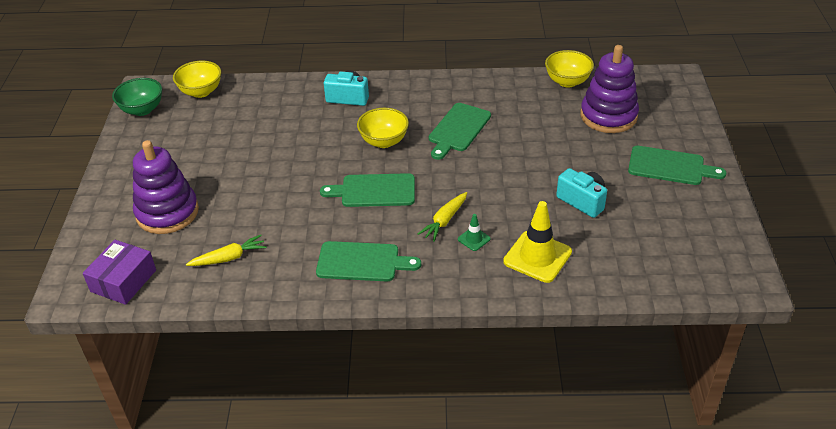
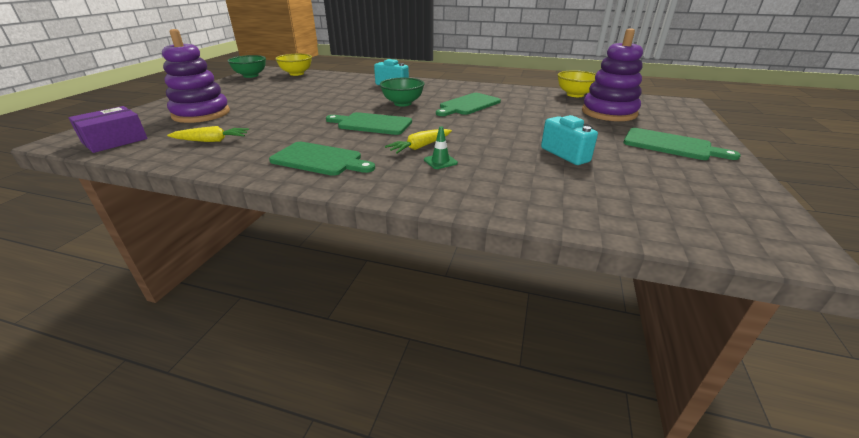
camera: 15 degrees right, 10 degrees down
(384, 141) = (402, 103): yellow bowl -> green bowl
(537, 257) = (501, 183): yellow traffic cone -> none

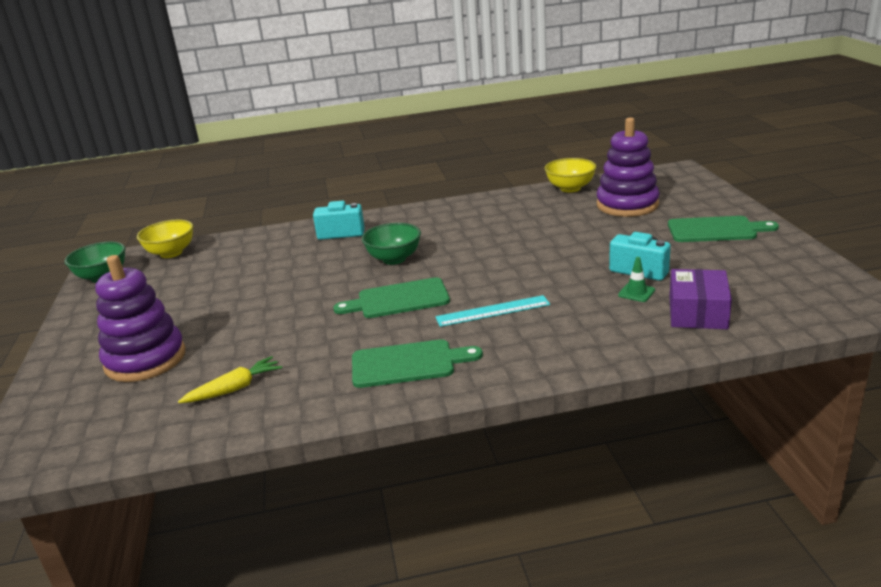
camera: 25 degrees left, 5 degrees down
(115, 140) = (93, 437): purple box -> purple box (697, 312)
(420, 147) = (492, 311): yellow carrot -> turquoise ruler
(440, 161) = (534, 320): green traffic cone -> green traffic cone (636, 292)
(468, 105) = (473, 238): green cutting board -> none

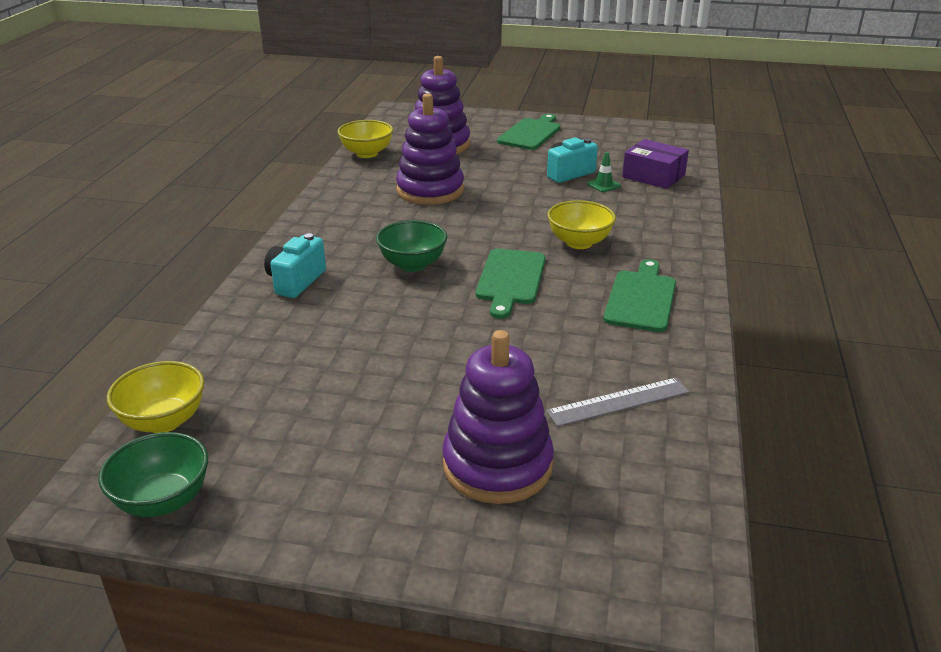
camera: 70 degrees left, 5 degrees up
(234, 389) = (619, 402): yellow carrot -> grey ruler
(492, 311) = (579, 242): turquoise ruler -> yellow bowl
(528, 228) = (430, 190): none -> purple stacking toy

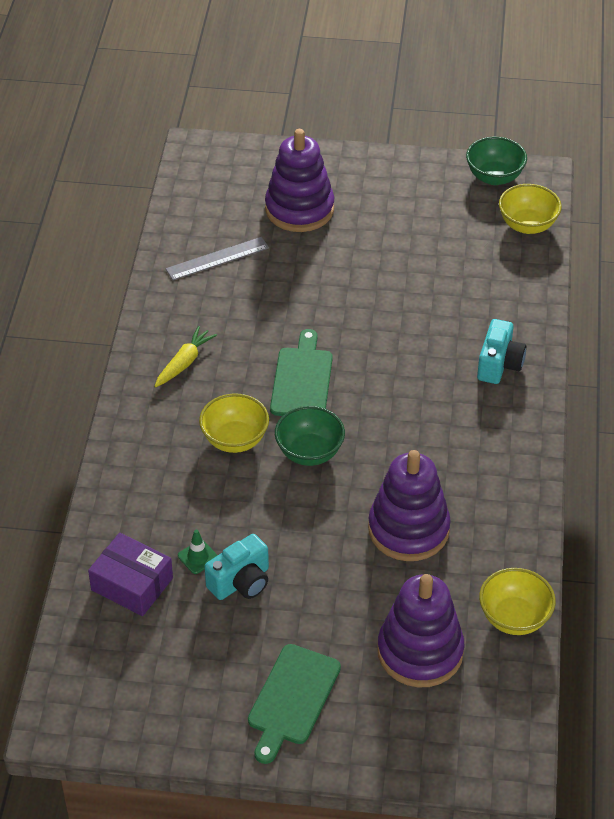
camera: 175 degrees right, 15 degrees up
(412, 264) = (397, 395): green bowl -> green bowl (309, 452)
(641, 298) = (184, 362): green cutting board -> yellow carrot

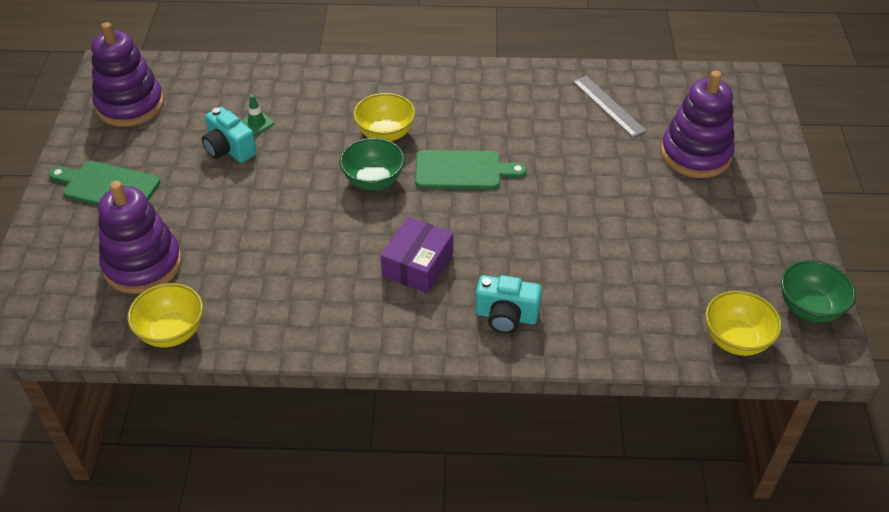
camera: 85 degrees right, 0 degrees up
(132, 584) = (232, 91): purple box -> purple box (417, 265)
(184, 362) = (472, 97): yellow carrot -> none
(408, 529) = (282, 251): purple stacking toy -> purple stacking toy (130, 105)

